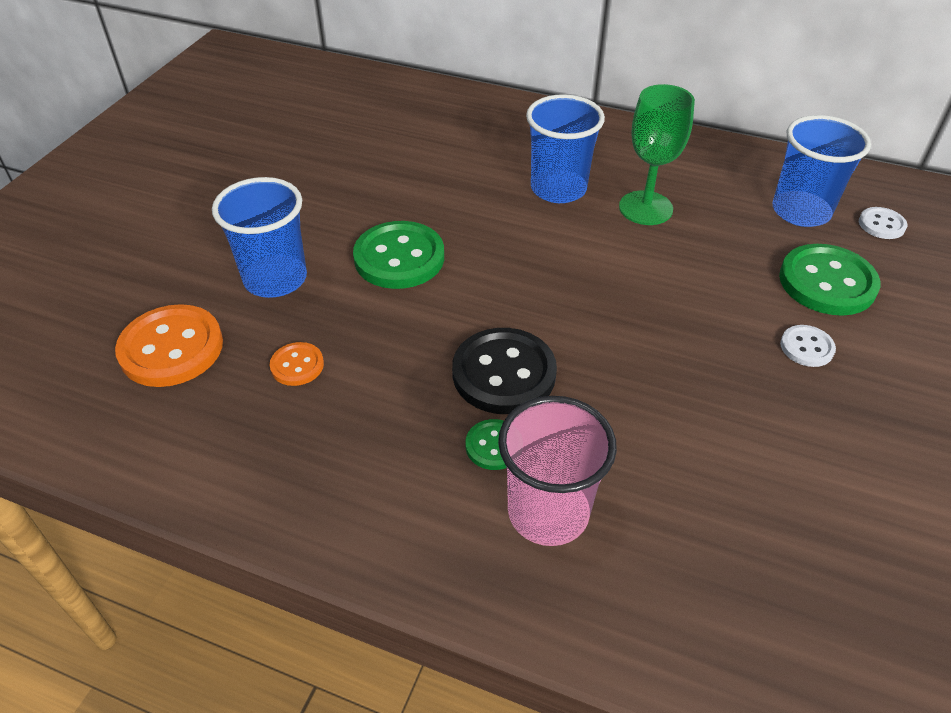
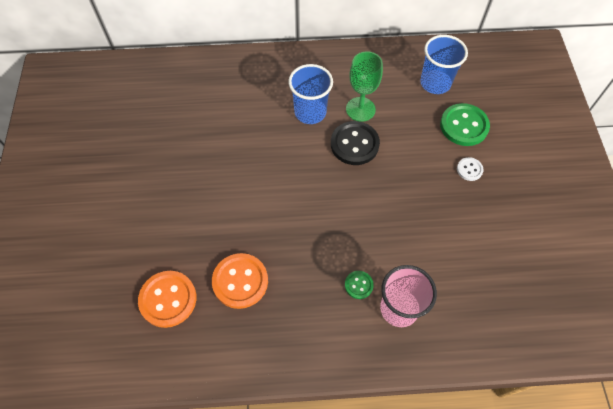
camera: 25 degrees left, 15 degrees up
(275, 279) = (195, 233): blue cup -> none
(297, 365) = (240, 281): orange button -> orange button, size x1.95
(399, 258) = (252, 192): green button -> none
(504, 373) = (342, 242): black button -> black button (354, 144)
(881, 224) = (475, 78): white button -> none

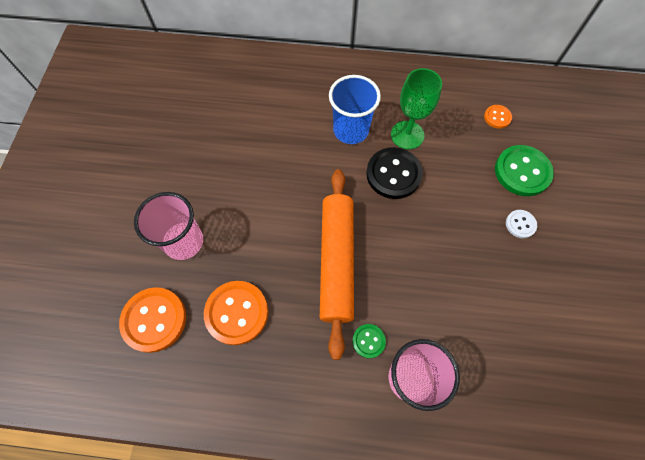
camera: 10 degrees right, 5 degrees up
(180, 230) = (184, 242): none -> pink cup
(319, 225) = (336, 262): none -> orange rolling pin
(435, 83) = (497, 117): blue cup -> orange button

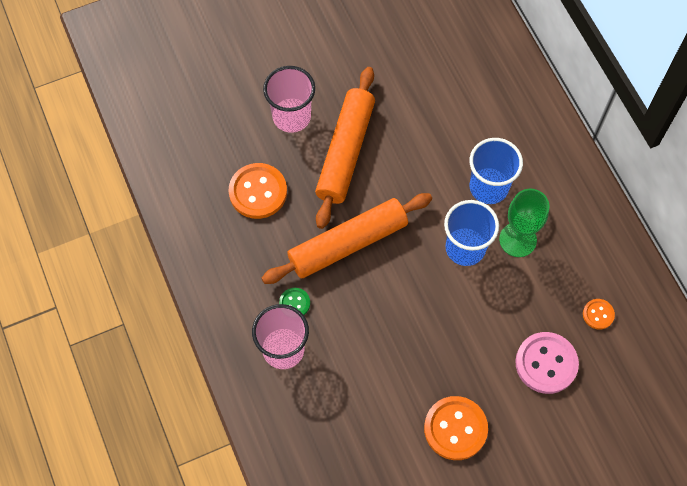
camera: 60 degrees right, 0 degrees up
(154, 320) = (217, 137): orange button -> orange button (455, 428)
(249, 216) = (345, 152): none -> orange rolling pin
(393, 174) = (465, 248): black button -> blue cup
(520, 224) = (484, 383): white button -> none
(522, 172) = (546, 363): green button -> pink button

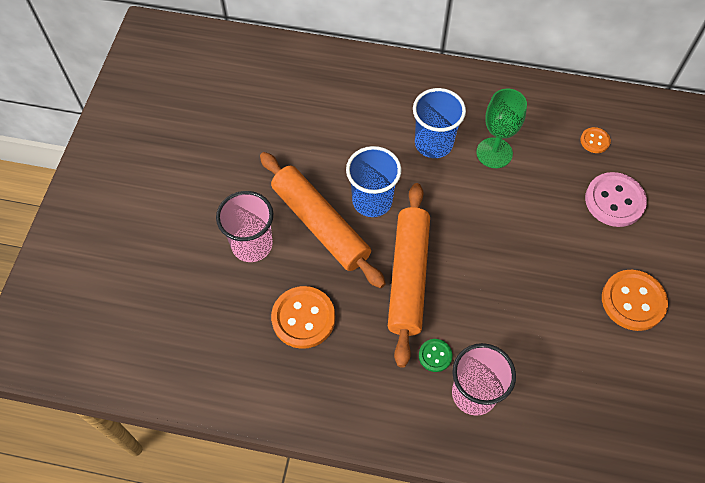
camera: 55 degrees left, 5 degrees down
(465, 248) = (475, 193): blue cup -> blue cup (372, 201)

